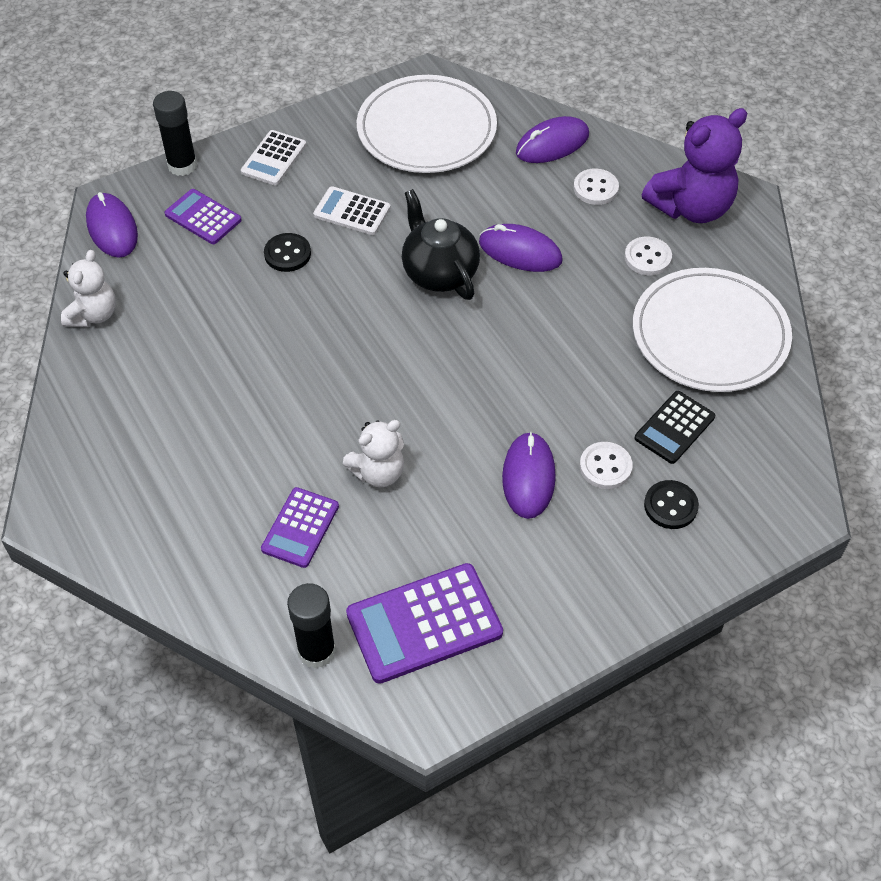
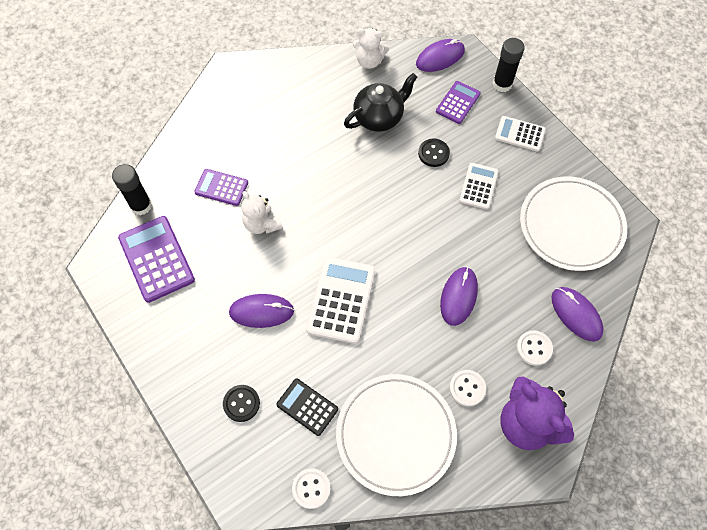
camera: 85 degrees right, 10 degrees up
(439, 272) = (430, 245): black teapot -> black teapot (379, 117)
(516, 379) = (341, 300): none -> white calculator
(605, 467) = (272, 360): white button -> white button (311, 488)

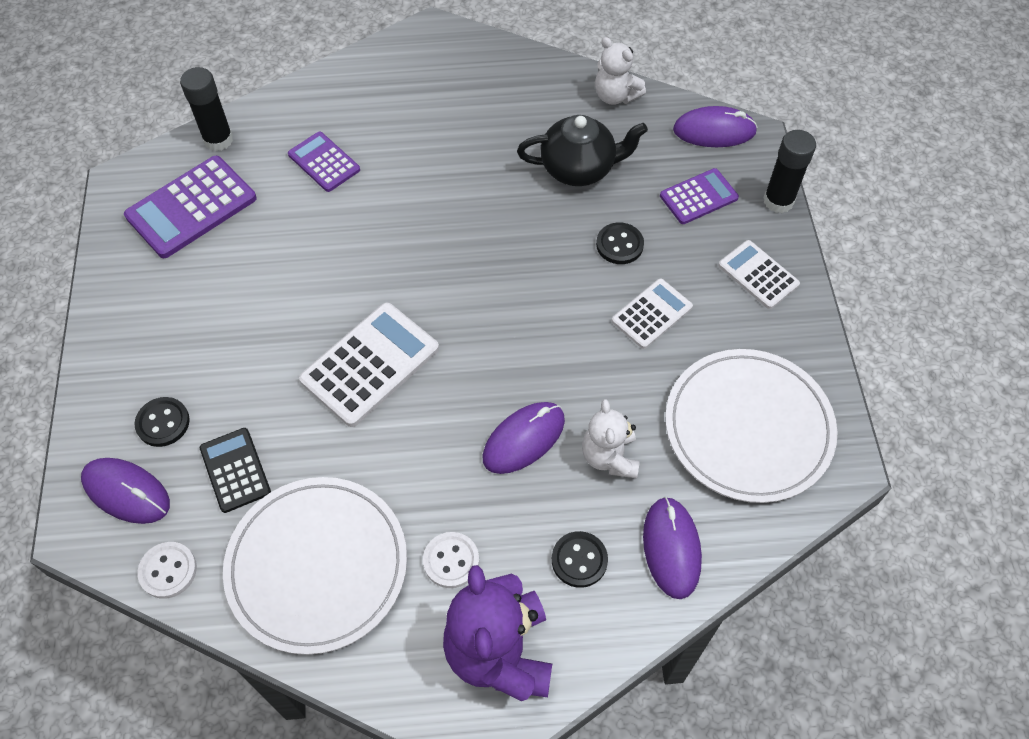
camera: 30 degrees right, 5 degrees down
(156, 259) = (191, 207): purple calculator -> purple calculator turned 135 degrees counterclockwise
(261, 312) = (264, 328): purple mouse -> purple mouse (126, 492)
(262, 224) = (340, 227): white teddy bear -> white teddy bear (609, 457)
(534, 348) = (579, 560): white button -> black button

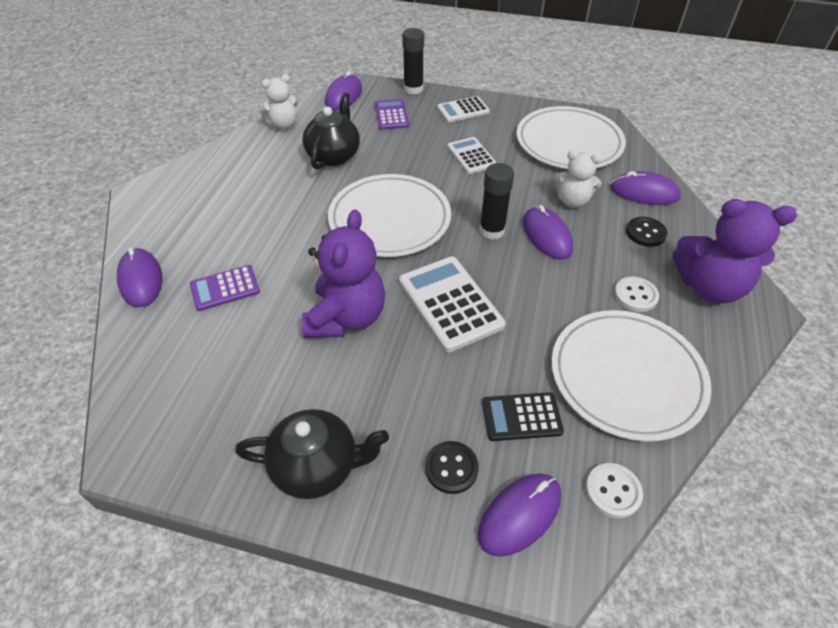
camera: 70 degrees left, 10 degrees down
(141, 317) = (317, 466): none -> black teapot
(191, 207) = (206, 398): purple calculator -> none
(218, 140) = (137, 360): black glue stick -> black glue stick (492, 230)
(312, 94) = (141, 280): none -> purple mouse
(318, 277) = (346, 317): none -> purple teddy bear
(485, 264) = (390, 219): none -> white plate
(619, 245) = (409, 155): black button -> none

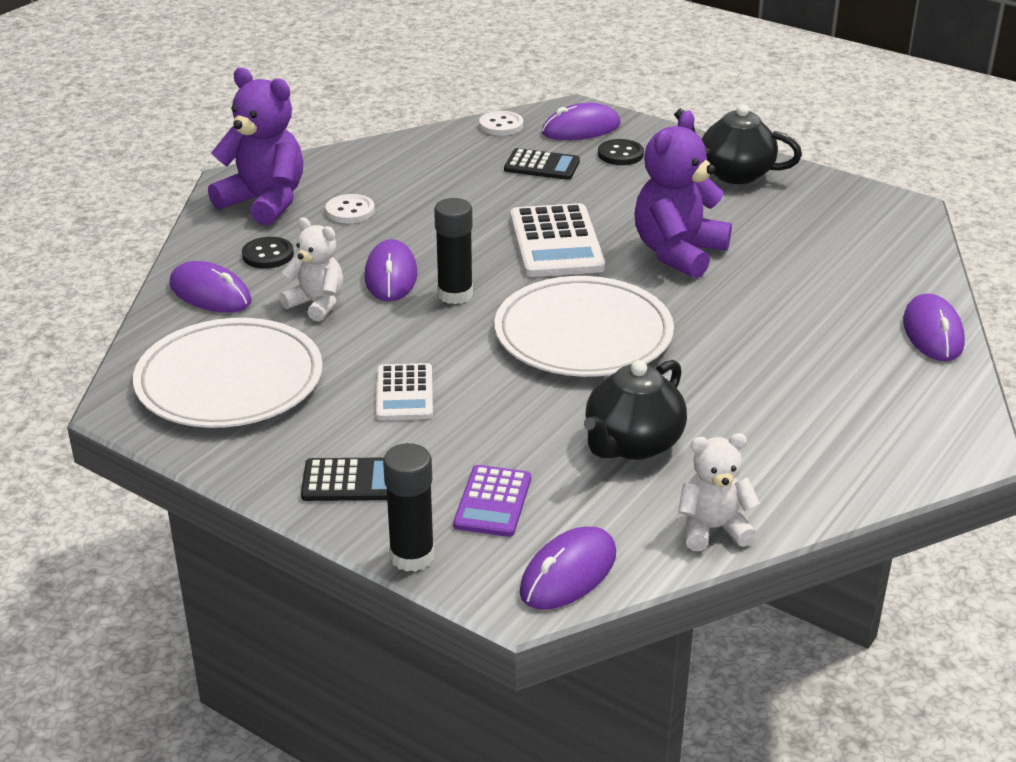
camera: 160 degrees left, 15 degrees down
(225, 288) = (820, 304): purple calculator -> none
(463, 110) = (350, 481): white calculator -> black calculator
(626, 376) = (425, 168): white plate -> none

